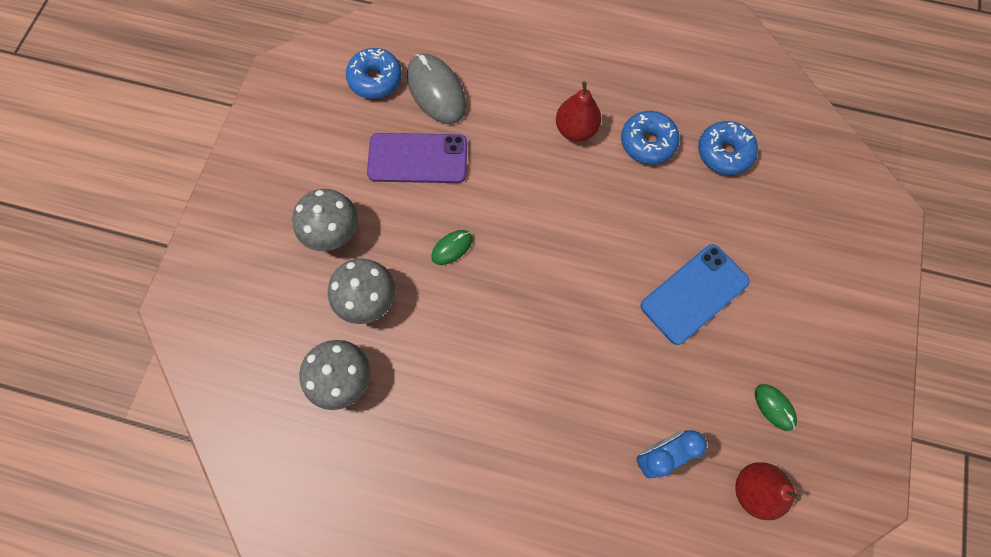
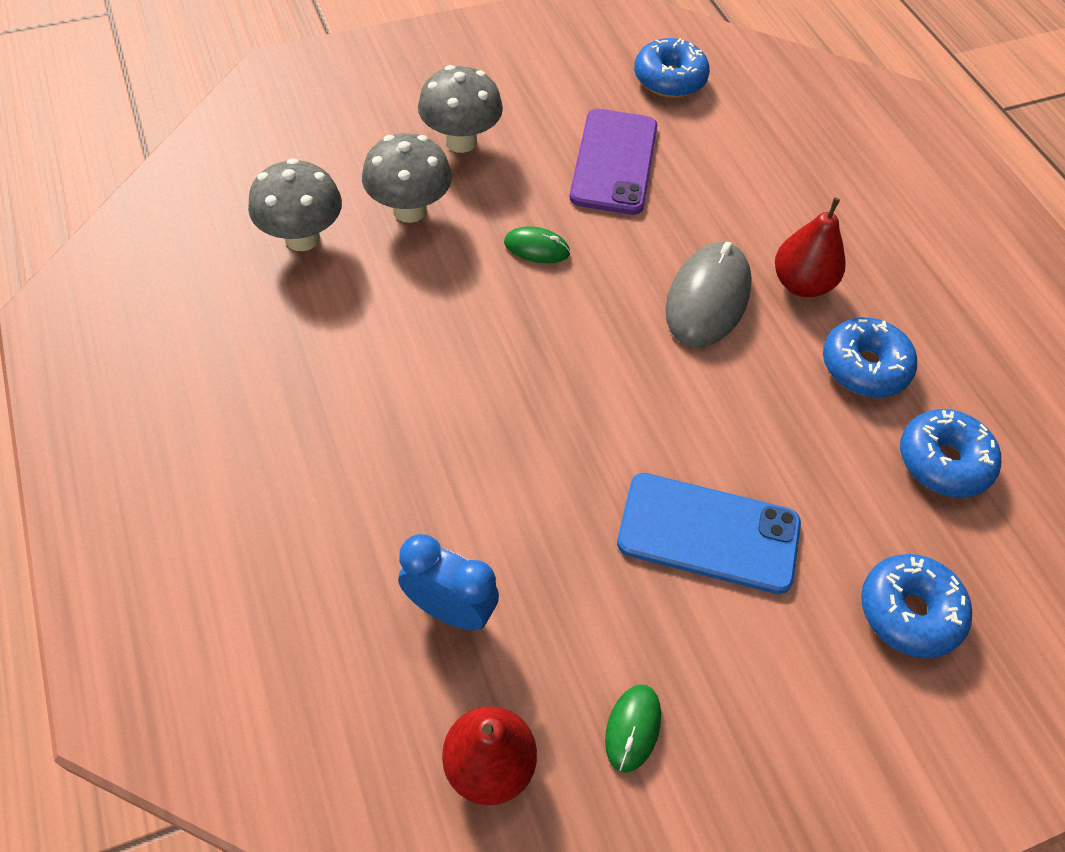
camera: 50 degrees right, 15 degrees down
(418, 158) = (614, 162): purple phone -> purple phone turned 45 degrees clockwise
(436, 91) = (710, 134): grey mouse -> grey mouse (707, 298)
(790, 235) = (909, 612): none -> blue donut

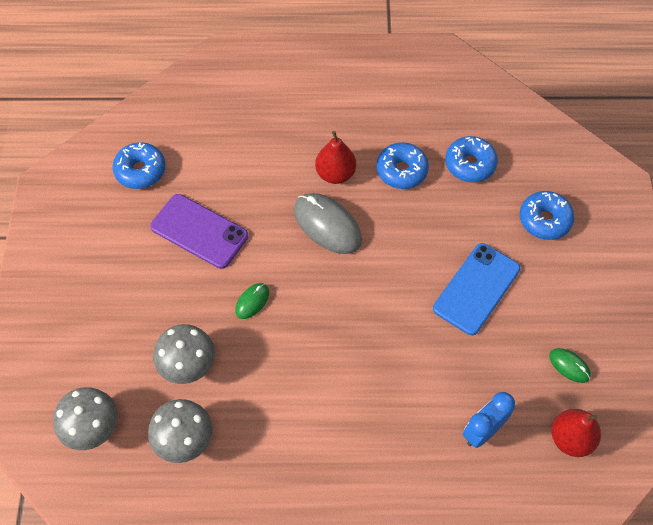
camera: 65 degrees left, 5 degrees up
(461, 141) = (139, 315): grey mushroom -> grey mushroom (93, 428)

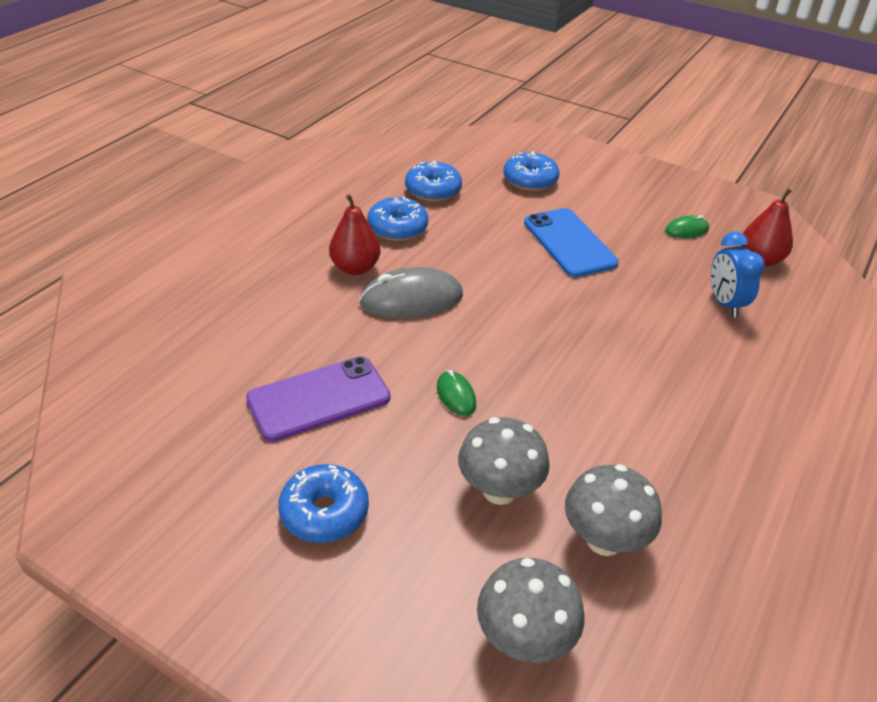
camera: 60 degrees left, 20 degrees down
(140, 170) = (172, 414): blue donut -> blue donut (324, 512)

